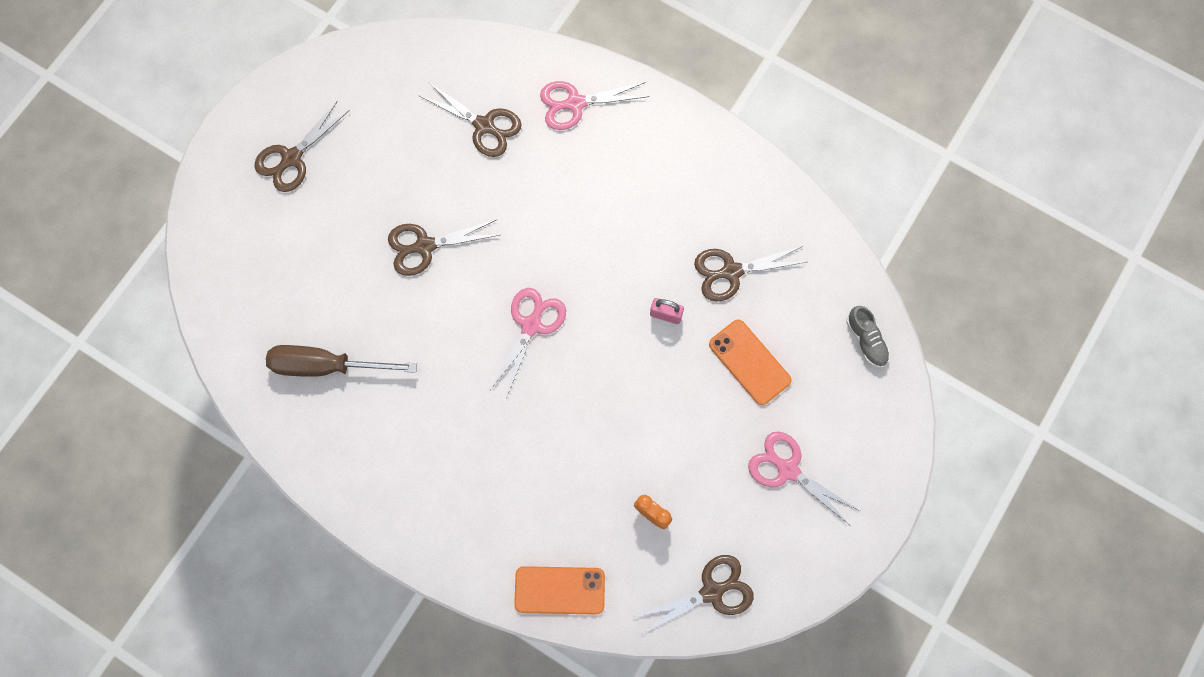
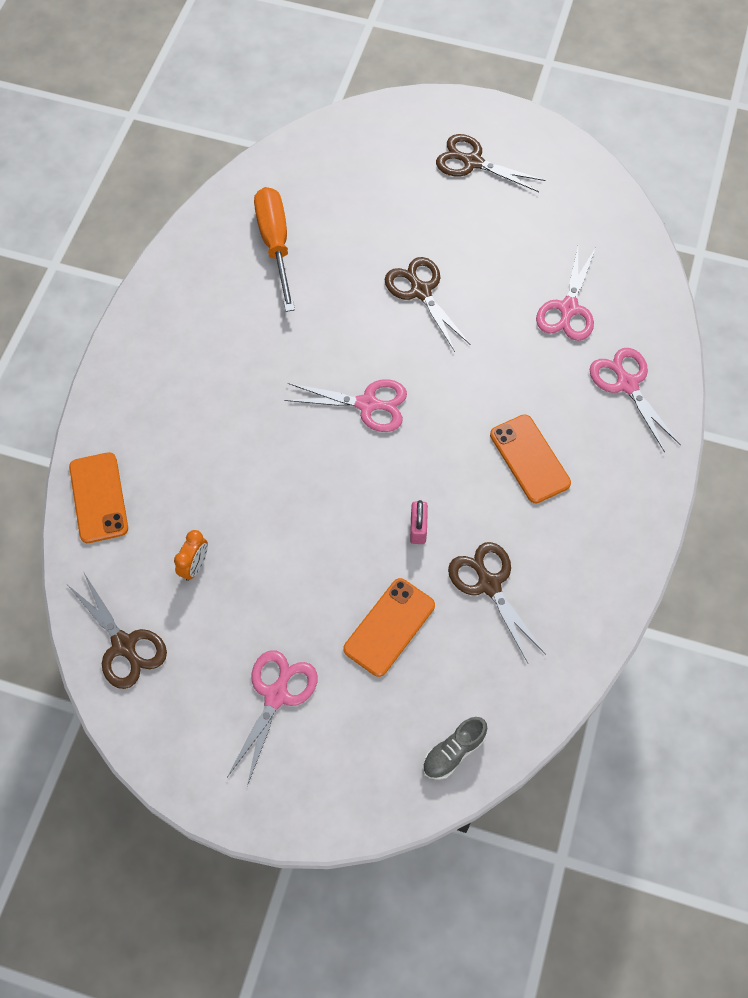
camera: 75 degrees right, 10 degrees down
(326, 366) = (275, 244): brown screwdriver -> orange screwdriver
(484, 126) = (568, 308): brown scissors -> pink scissors
(625, 204) = (529, 459): none -> orange phone

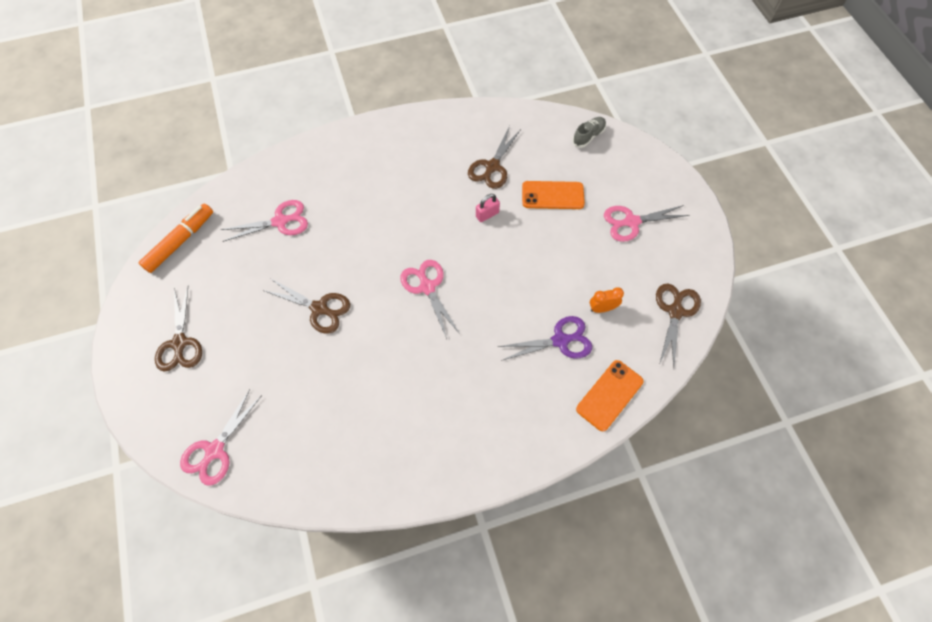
camera: 125 degrees left, 0 degrees up
(195, 494) = (560, 340): none -> purple scissors
(275, 244) = (338, 428): orange screwdriver -> none
(421, 291) = (319, 308): brown scissors -> brown scissors turned 90 degrees counterclockwise
(453, 752) = (588, 136): grey shoe -> grey shoe turned 60 degrees counterclockwise
(529, 459) = (402, 187): orange phone -> none
(606, 208) = (180, 241): none -> orange marker
(627, 384) = (318, 168): pink scissors -> pink scissors (215, 450)

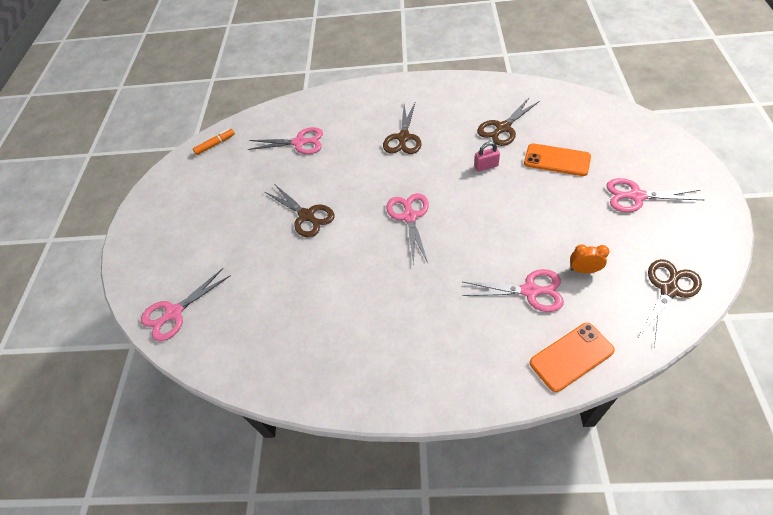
camera: 25 degrees right, 10 degrees down
(180, 241) = (215, 144): orange marker -> orange marker, size x0.58
(180, 343) = (183, 220): brown scissors -> brown scissors (403, 137)
(560, 340) = (530, 291): purple scissors -> pink scissors
(588, 136) = (607, 116): grey shoe -> none

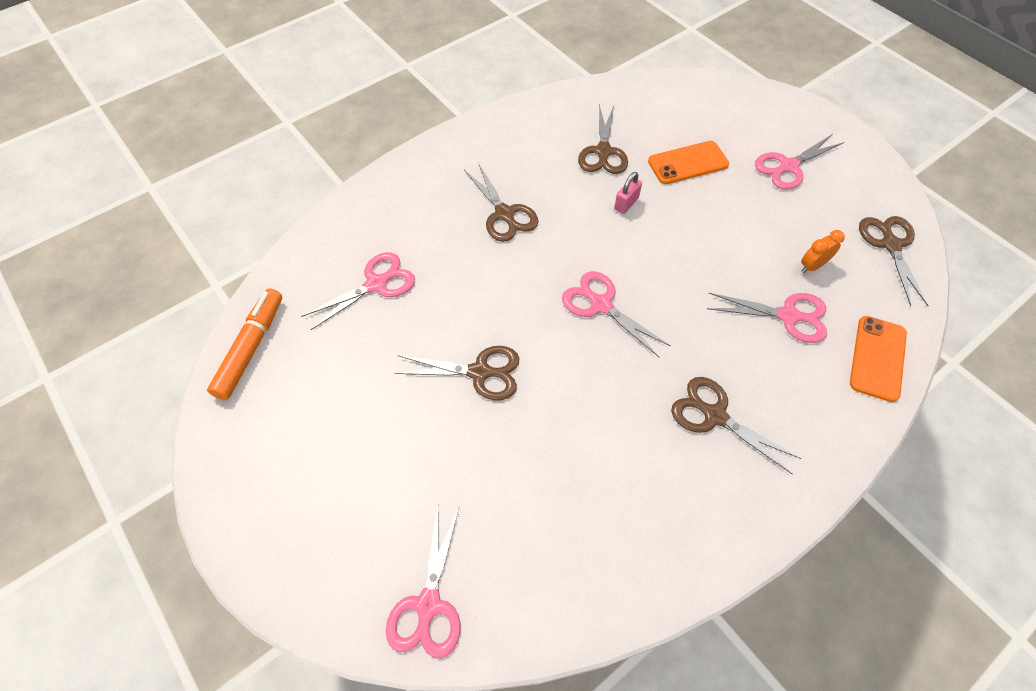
camera: 45 degrees left, 5 degrees up
(215, 144) = (251, 348): orange marker -> orange marker, size x1.72
(415, 319) = (714, 416): none -> brown scissors
(530, 291) = (788, 316): pink scissors -> pink scissors turned 45 degrees clockwise

